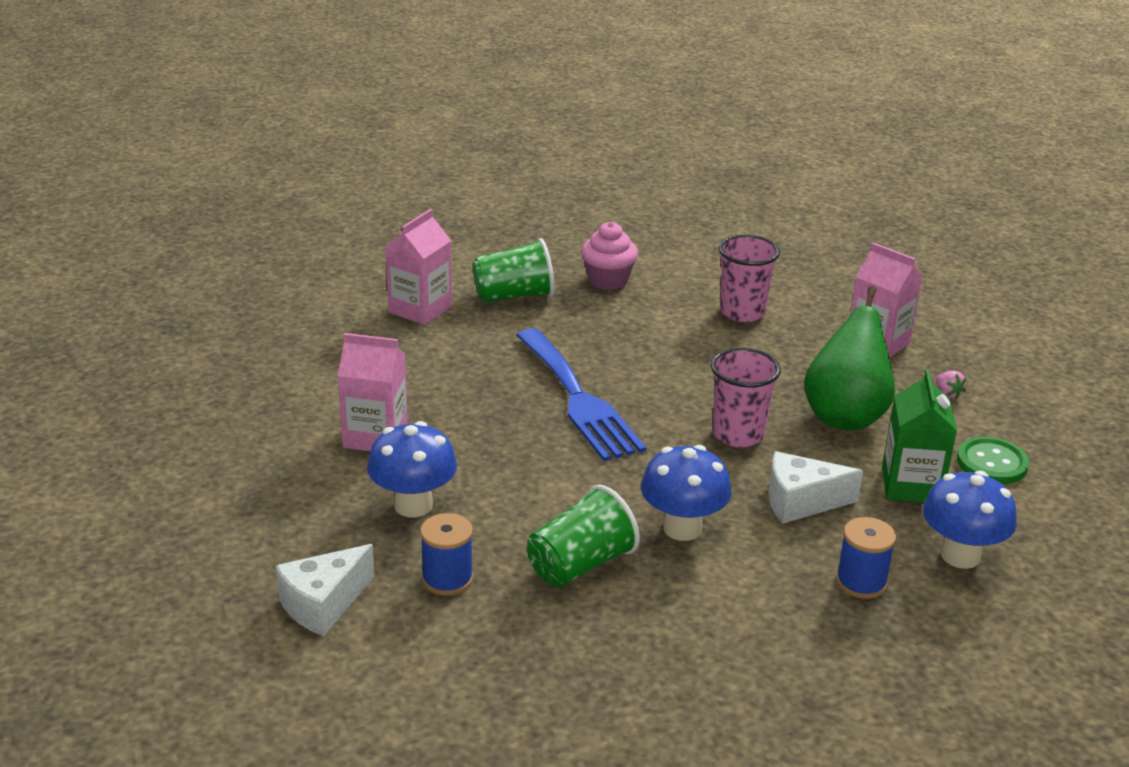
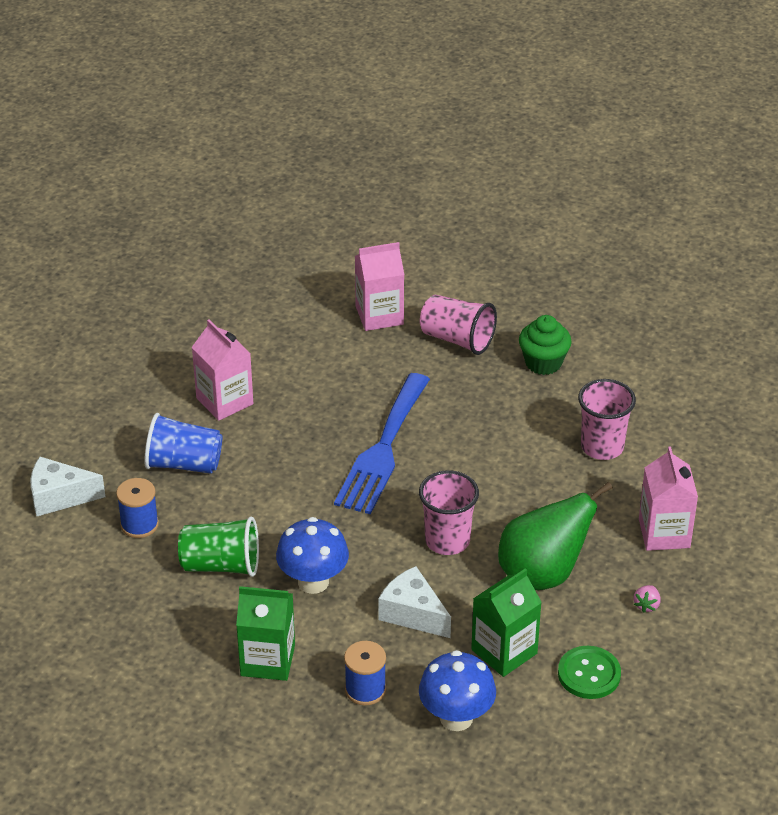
camera: 45 degrees right, 10 degrees up
(413, 505) = (184, 464): blue mushroom -> blue cup
(514, 296) = (457, 339): green cup -> pink cup
(608, 280) = (543, 363): pink cupcake -> green cupcake
(746, 614) = (267, 660): none -> green carton

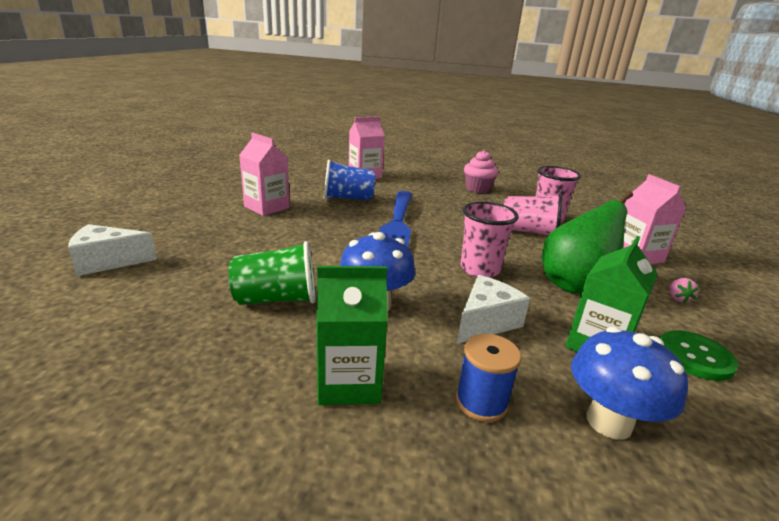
camera: 15 degrees left, 15 degrees down
(139, 524) = (189, 275): blue spool -> none
(184, 464) = (235, 237): blue cup -> blue cup (347, 199)
(413, 614) = (486, 322): white cheese -> white cheese turned 105 degrees clockwise
(457, 339) = (418, 182): pink cup -> pink cup (528, 232)
(543, 363) = (478, 189): green cupcake -> pink cupcake

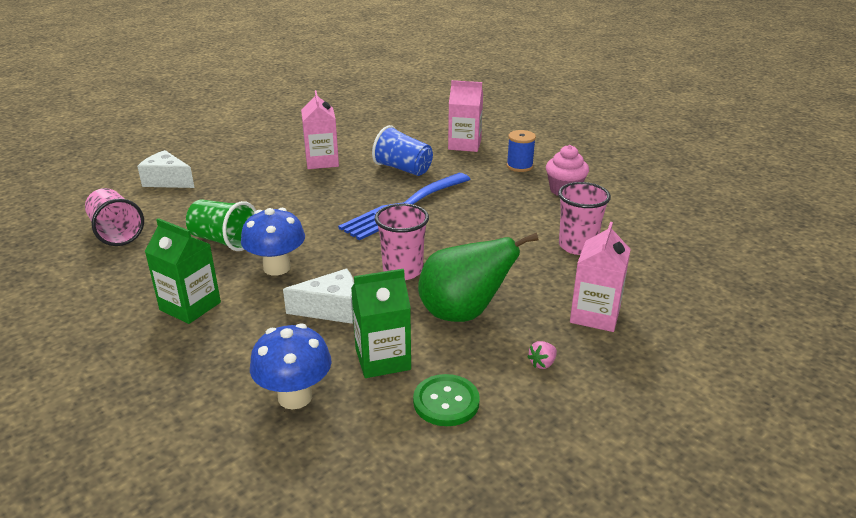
camera: 40 degrees right, 5 degrees up
(481, 402) = (241, 350): blue spool -> blue spool (519, 166)
(528, 232) = (523, 253): pink cup -> pink cup (116, 232)

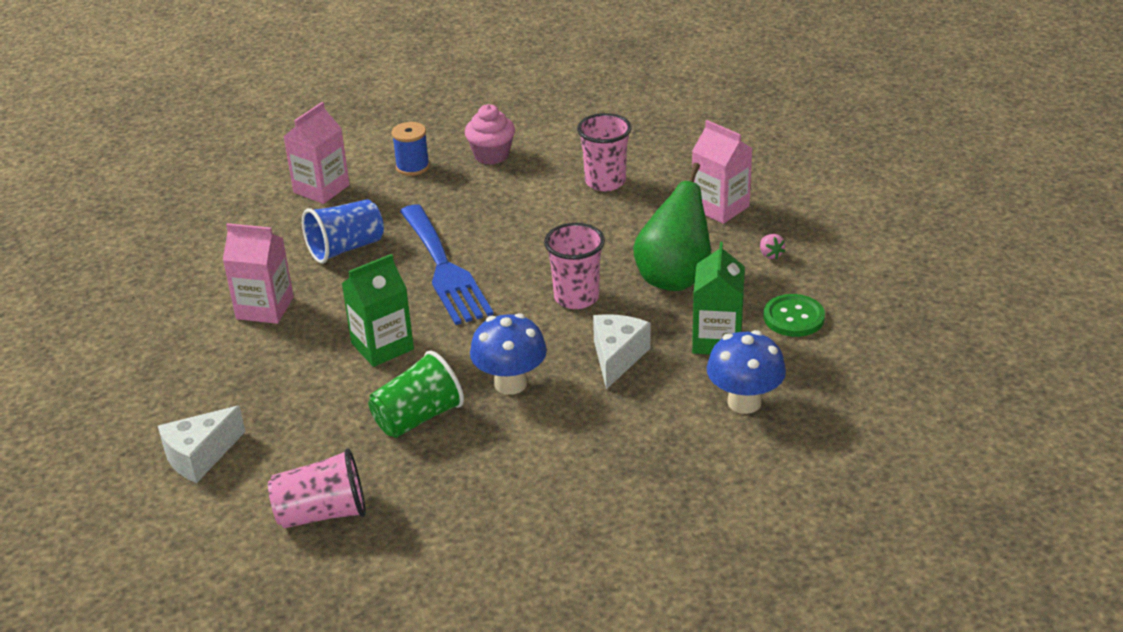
camera: 65 degrees left, 5 degrees up
(190, 306) = (548, 458): green carton -> green carton (382, 346)

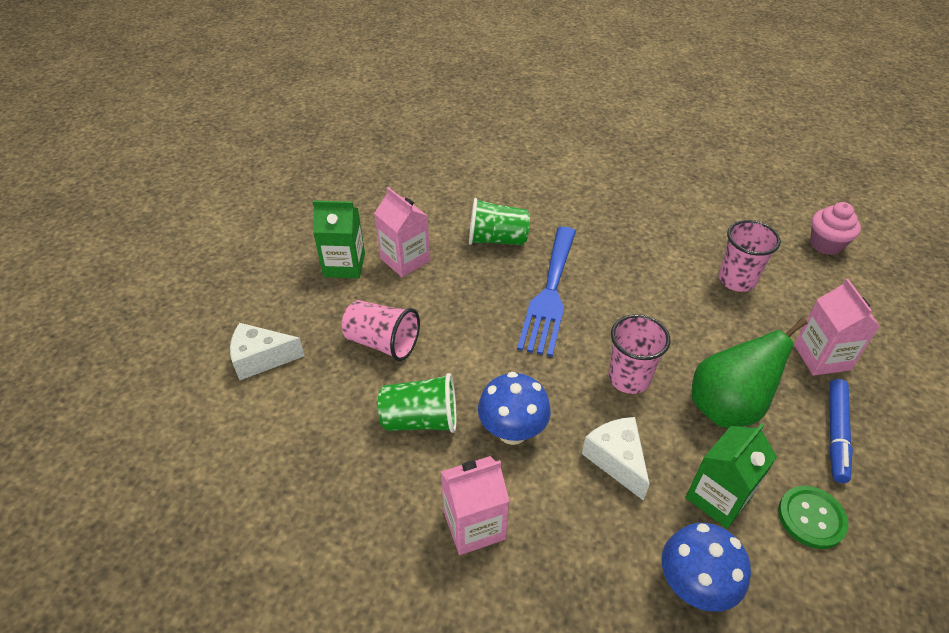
camera: 35 degrees right, 10 degrees up
(321, 189) = (522, 183): pink carton -> pink carton (474, 525)
(322, 513) = (286, 464): pink cup -> pink cup (382, 342)
(346, 248) = (497, 239): blue cup -> green cup
(382, 346) = (451, 338): green carton -> green carton (344, 265)
(412, 167) = (598, 195): blue spool -> none
(491, 155) = (663, 212): pink cupcake -> pink cupcake (826, 244)
(617, 357) = (616, 460): white cheese -> white cheese turned 75 degrees counterclockwise
(770, 255) = (836, 433): pink strawberry -> blue marker

